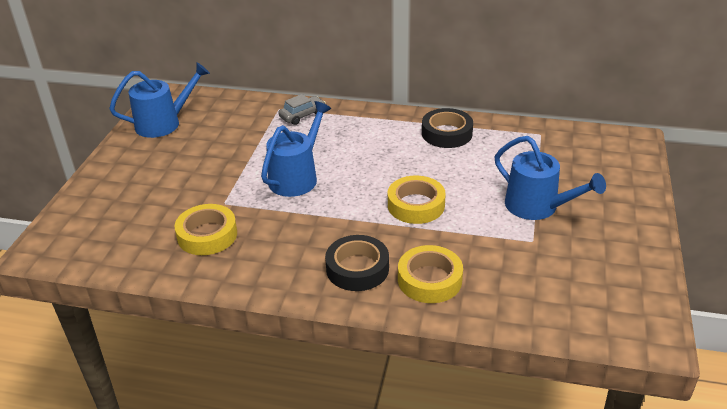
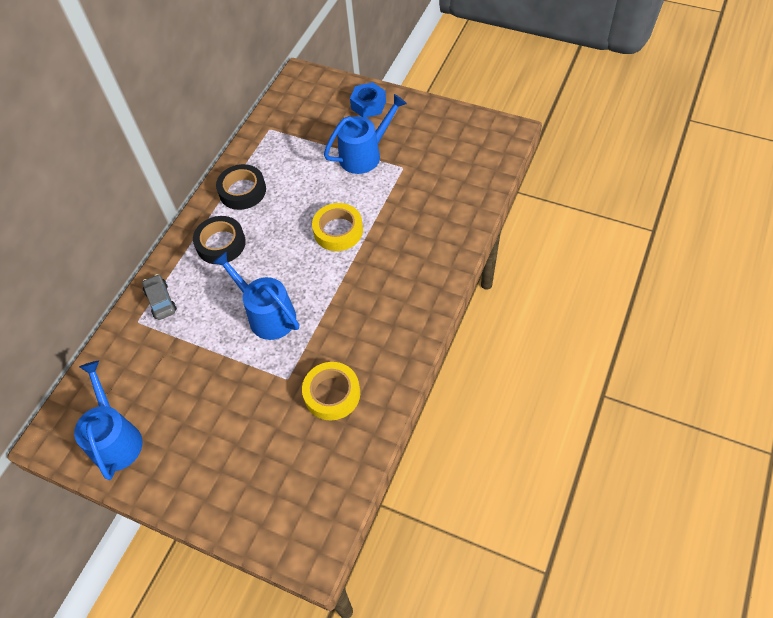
camera: 75 degrees left, 20 degrees up
(357, 268) = (406, 282): black tape -> black tape (221, 244)
(429, 280) = (430, 237): yellow tape -> none
(620, 197) = (368, 105): none -> blue nut

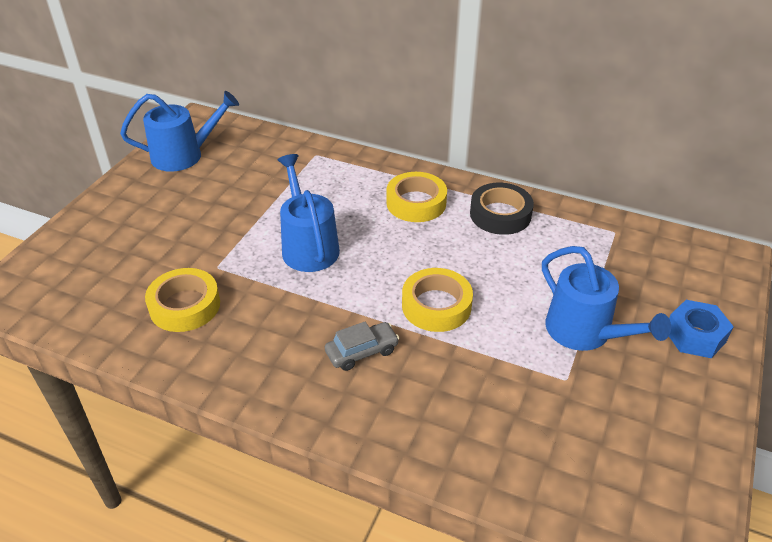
camera: 85 degrees right, 15 degrees down
(161, 301) = (339, 167): grey car -> grey car (362, 352)
(221, 244) = (416, 203): black tape -> yellow tape
(267, 315) = (308, 246): blue watering can -> blue watering can turned 60 degrees counterclockwise

